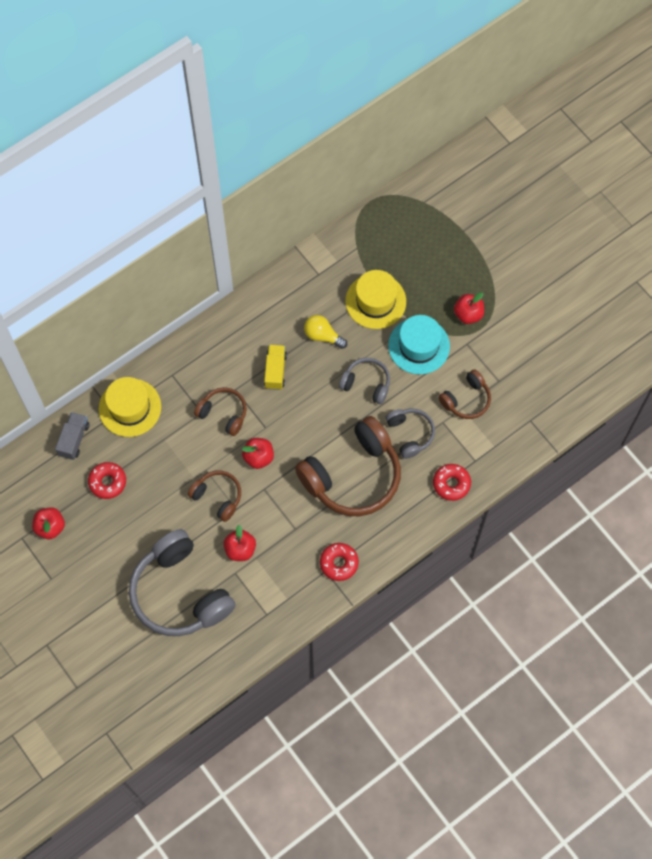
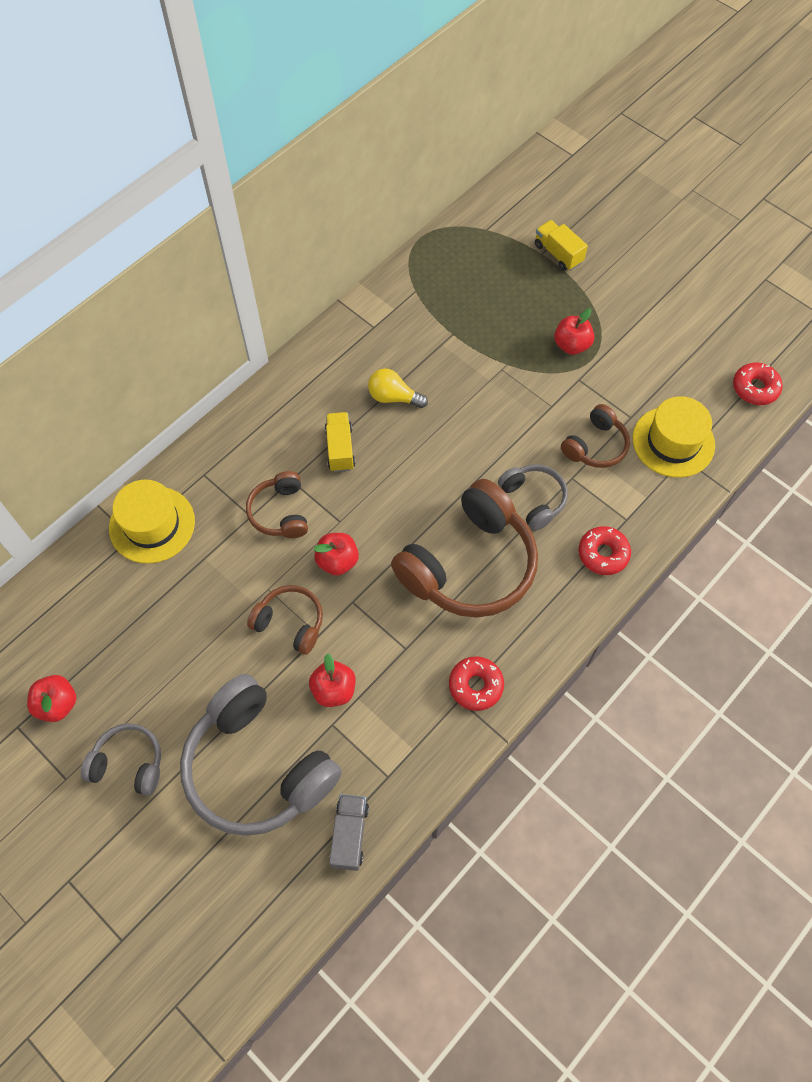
camera: 10 degrees left, 5 degrees down
(74, 439) = (79, 578): grey truck -> grey truck (349, 835)
(107, 482) = (133, 628): red donut -> red donut (755, 388)
(223, 413) = (280, 512): brown headphones -> brown headphones turned 120 degrees counterclockwise
(366, 383) = (462, 446): grey headphones -> grey headphones (128, 763)
(375, 301) = (452, 347): yellow hat -> yellow hat (673, 442)
(419, 346) = (519, 391): turquoise hat -> none
(476, 233) = (558, 254): none -> yellow truck

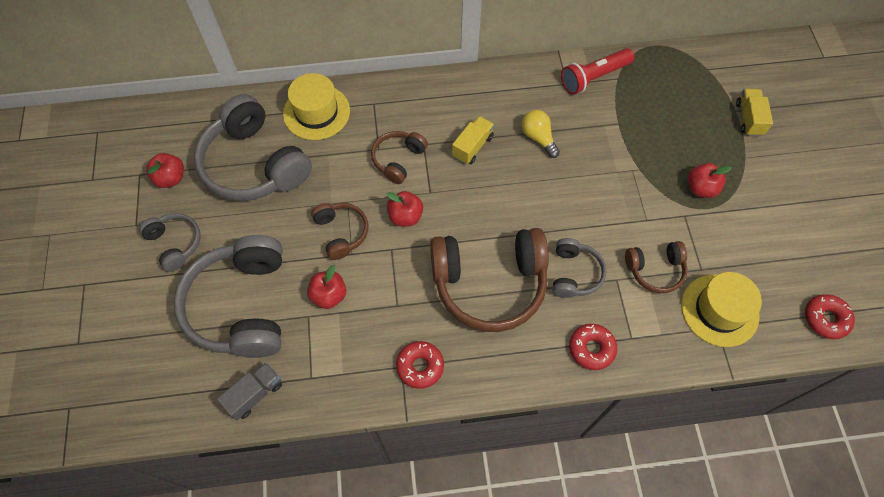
camera: 40 degrees right, 0 degrees up
(136, 623) = (254, 164): none -> grey headphones
(393, 304) = (594, 77): none -> red flashlight

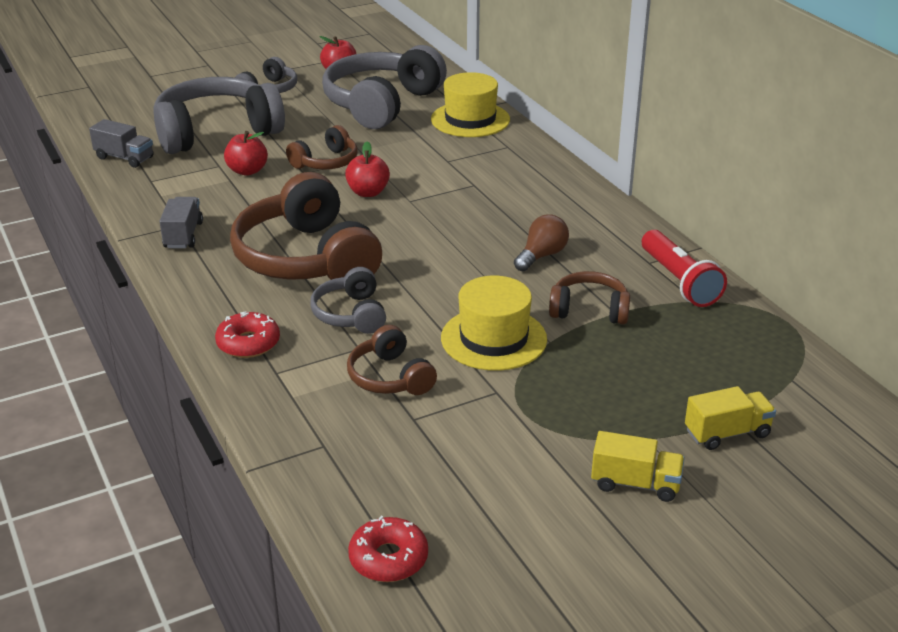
camera: 70 degrees right, 30 degrees down
(398, 160) = (441, 174): brown headphones -> brown headphones (589, 310)
(420, 366) = (183, 235): red donut -> grey truck
(472, 146) = (493, 214): yellow truck -> yellow truck (635, 484)
(538, 138) = (541, 256): yellow light bulb -> brown light bulb
(574, 273) = (351, 314): grey headphones -> grey headphones turned 90 degrees clockwise
(594, 77) = (679, 281): red flashlight -> red flashlight turned 150 degrees counterclockwise
(701, 188) = (555, 400): red apple -> none
(719, 310) = (353, 444): yellow hat -> yellow hat (493, 338)

